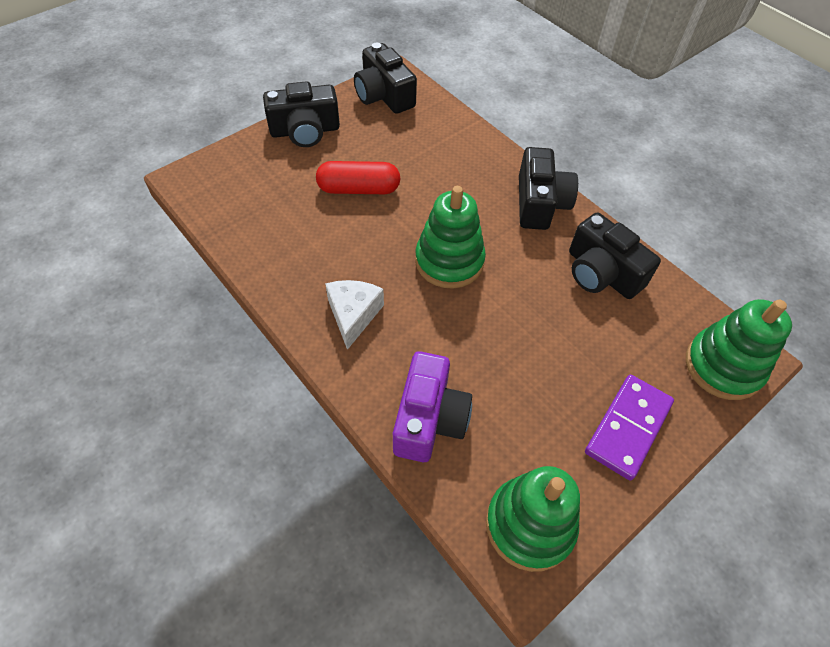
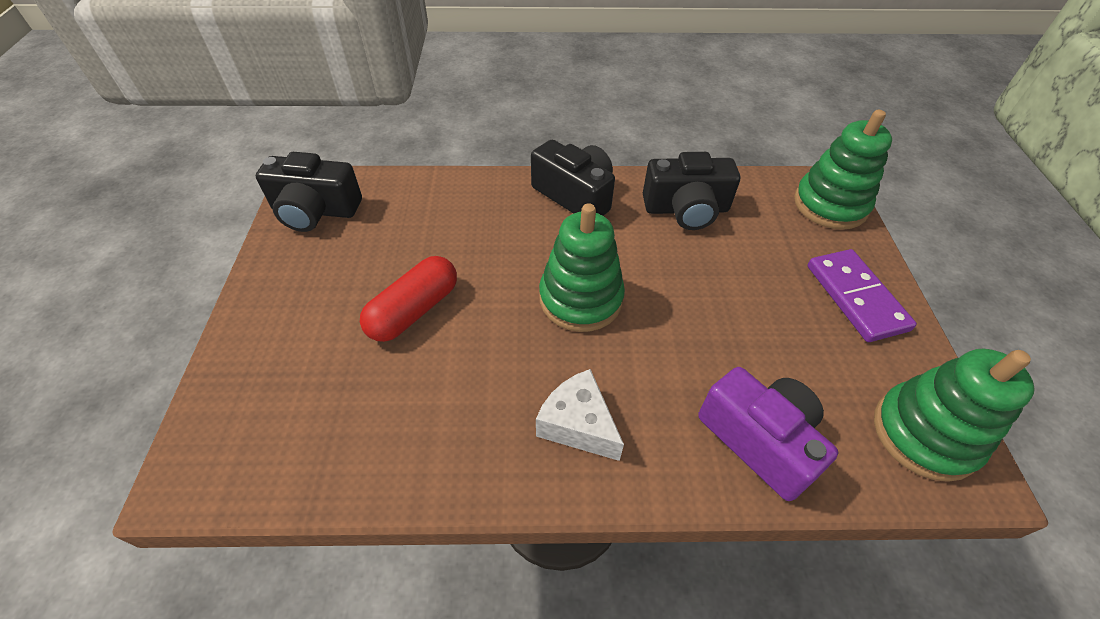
camera: 50 degrees left, 5 degrees down
(305, 131) = (275, 304): black camera -> none

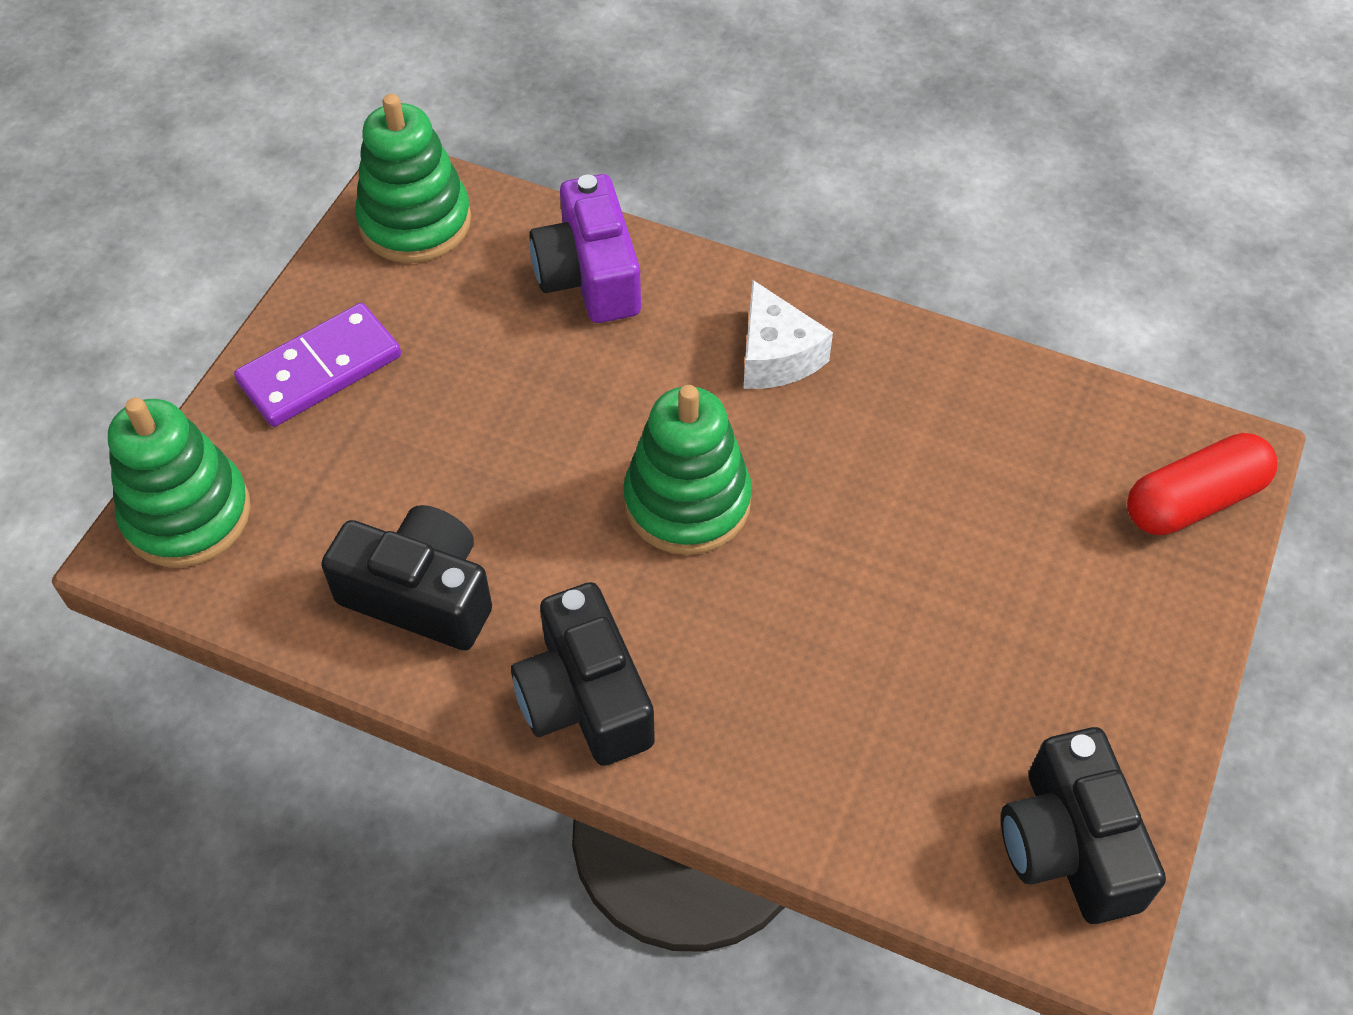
camera: 155 degrees left, 5 degrees up
(315, 210) = (1069, 845): black camera -> black camera turned 135 degrees counterclockwise
(414, 310) = (931, 570): red capsule -> red capsule (1193, 500)
(855, 297) = (320, 369): purple domino -> purple domino turned 45 degrees clockwise

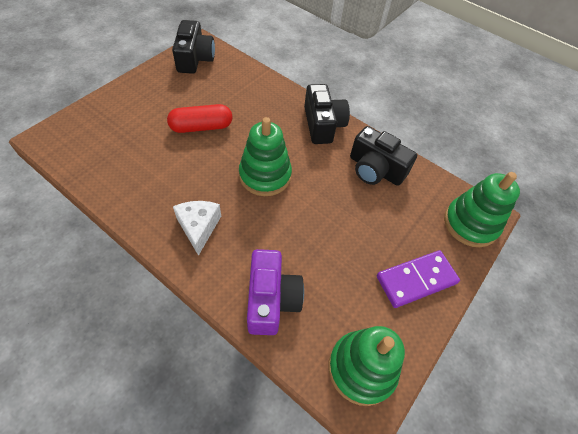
camera: 170 degrees left, 0 degrees up
(1193, 500) = (75, 127): red capsule -> red capsule (201, 127)

